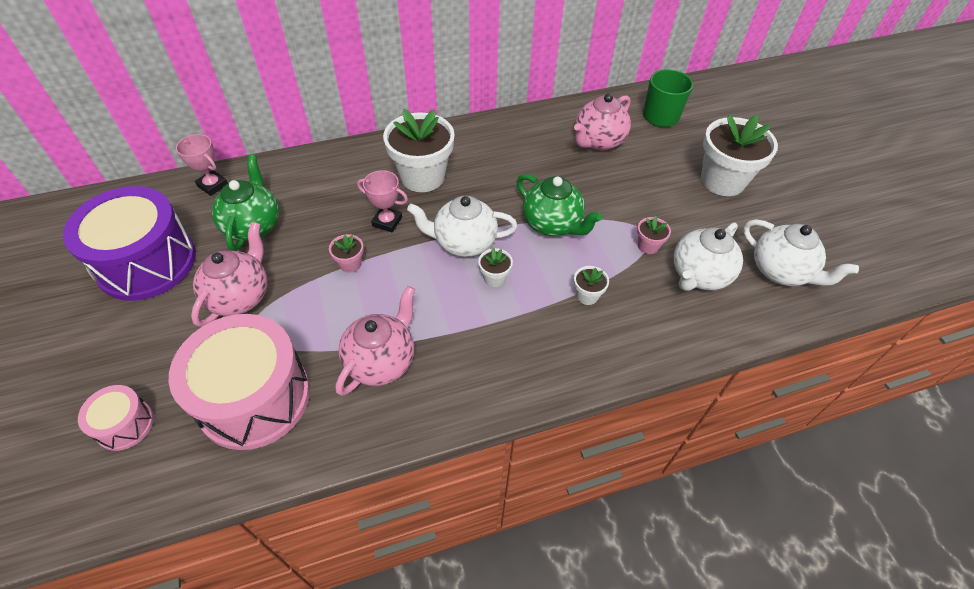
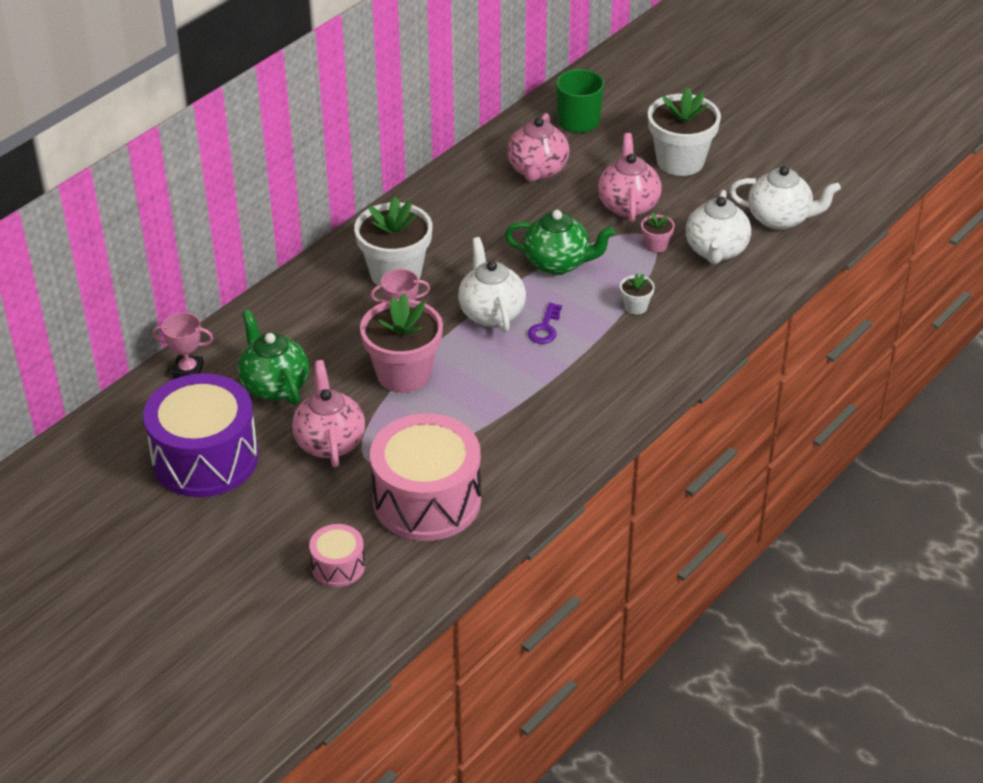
camera: 30 degrees left, 10 degrees down
(350, 264) = (403, 374): pink flower pot -> pink flower pot, size x2.26
(381, 361) = (507, 429): pink teapot -> pink teapot (628, 205)
(463, 243) = (491, 313): white teapot -> white teapot turned 105 degrees clockwise
(494, 278) = (545, 328): white flower pot -> purple key

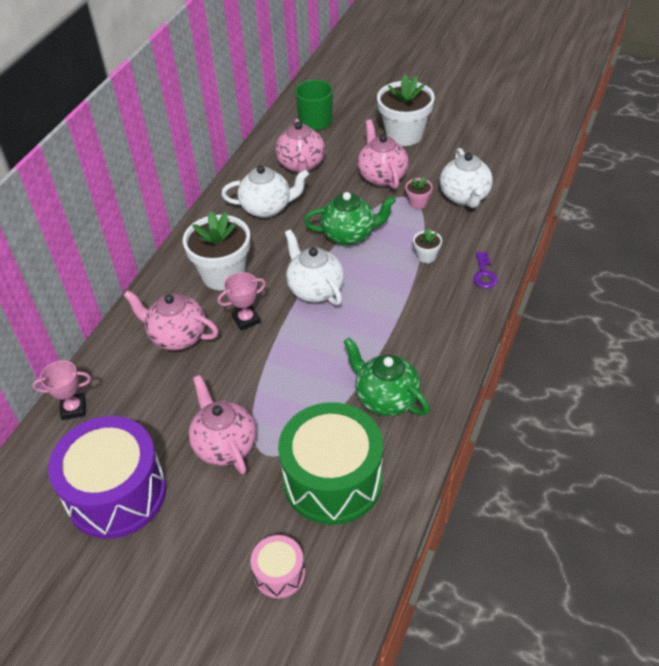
camera: 15 degrees left, 5 degrees up
(274, 385) = (156, 403): green teapot -> green teapot (385, 398)
(320, 326) = (177, 336): none -> pink teapot
(403, 374) = (264, 362): pink flower pot -> none
(427, 500) = (332, 480): pink drum -> green drum
(545, 328) = (363, 292): purple key -> purple key (484, 274)
(780, 219) = (498, 161): white teapot -> white teapot (267, 208)

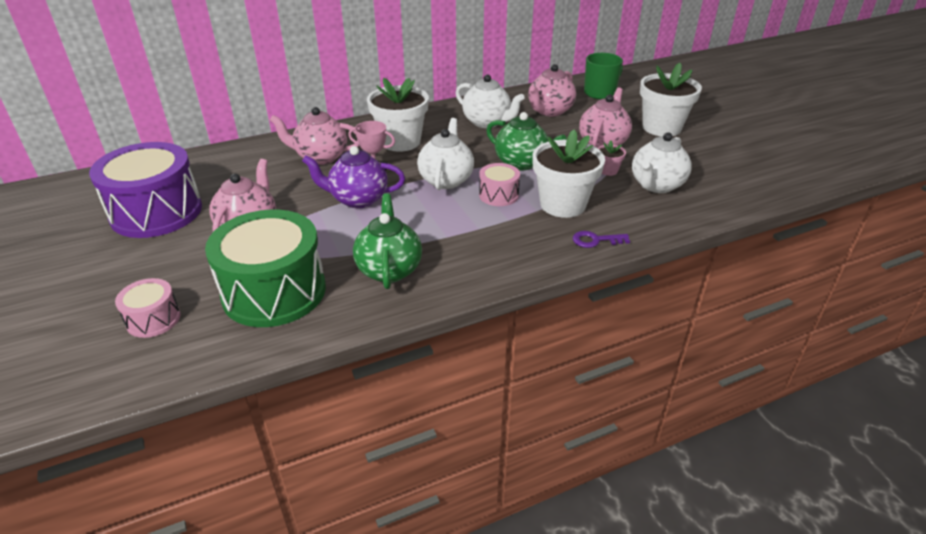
camera: 40 degrees right, 10 degrees down
(73, 408) = (210, 159): pink trophy -> none
(177, 336) = (320, 157): pink teapot -> pink teapot turned 60 degrees counterclockwise
(273, 356) = (358, 199): none -> purple teapot
(372, 278) = (498, 195): none -> pink drum
(426, 256) = (563, 204): white flower pot -> white flower pot, size x2.26
(484, 274) = (595, 240): purple key -> purple key turned 45 degrees clockwise

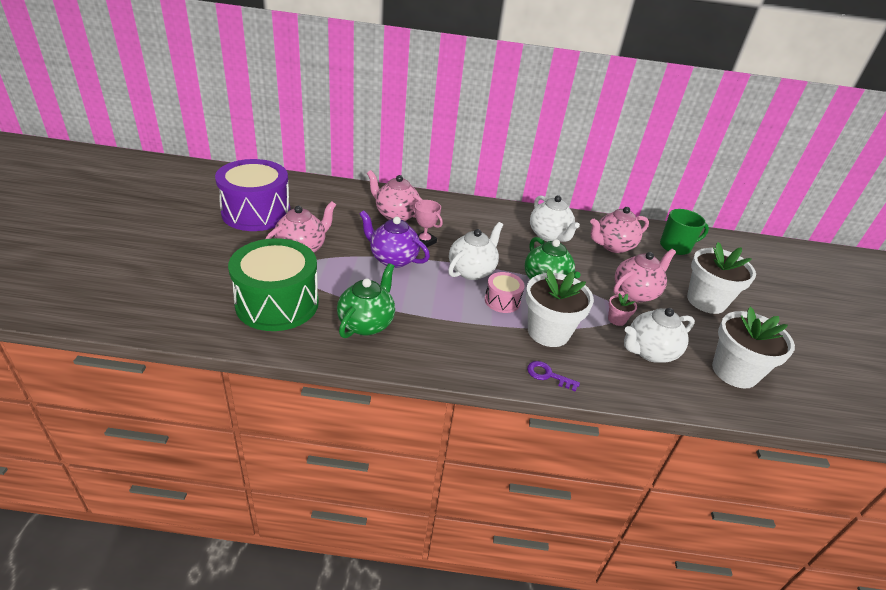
camera: 25 degrees right, 0 degrees up
(153, 319) = (191, 288): pink drum -> none
(400, 142) = (465, 225): white flower pot -> white flower pot (734, 372)

